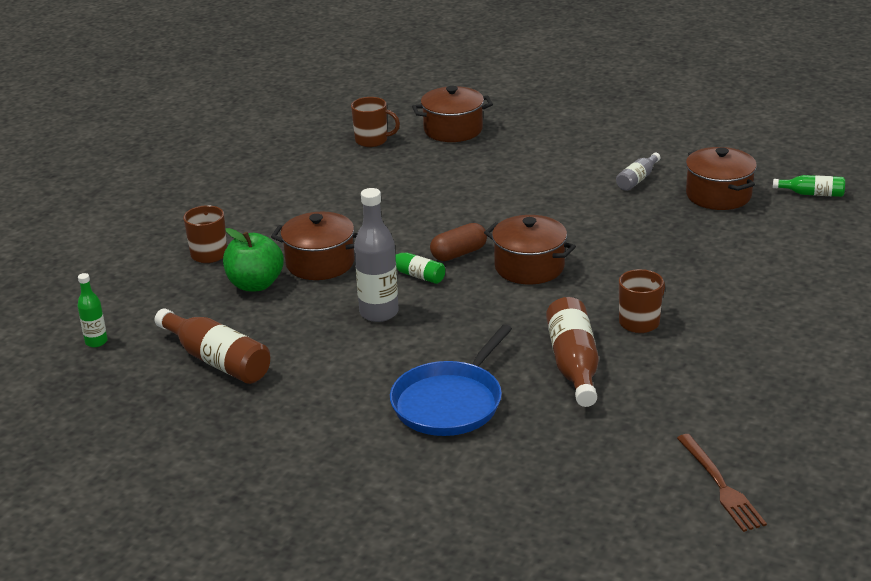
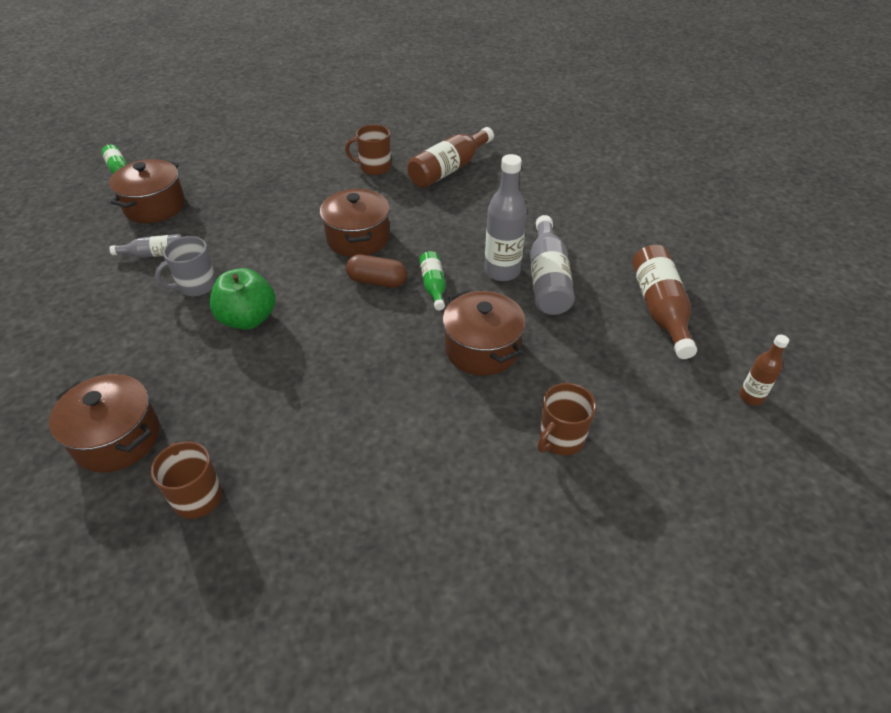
camera: 135 degrees left, 15 degrees up
(96, 342) = (751, 397): green bottle -> brown bottle
(255, 284) = (558, 364): green apple -> green apple (248, 319)
(334, 329) = (548, 279): none -> grey bottle
(450, 402) = (544, 190): blue pan -> none
(569, 184) = (196, 285): none -> grey mug
(720, 485) = (485, 96): brown fork -> none

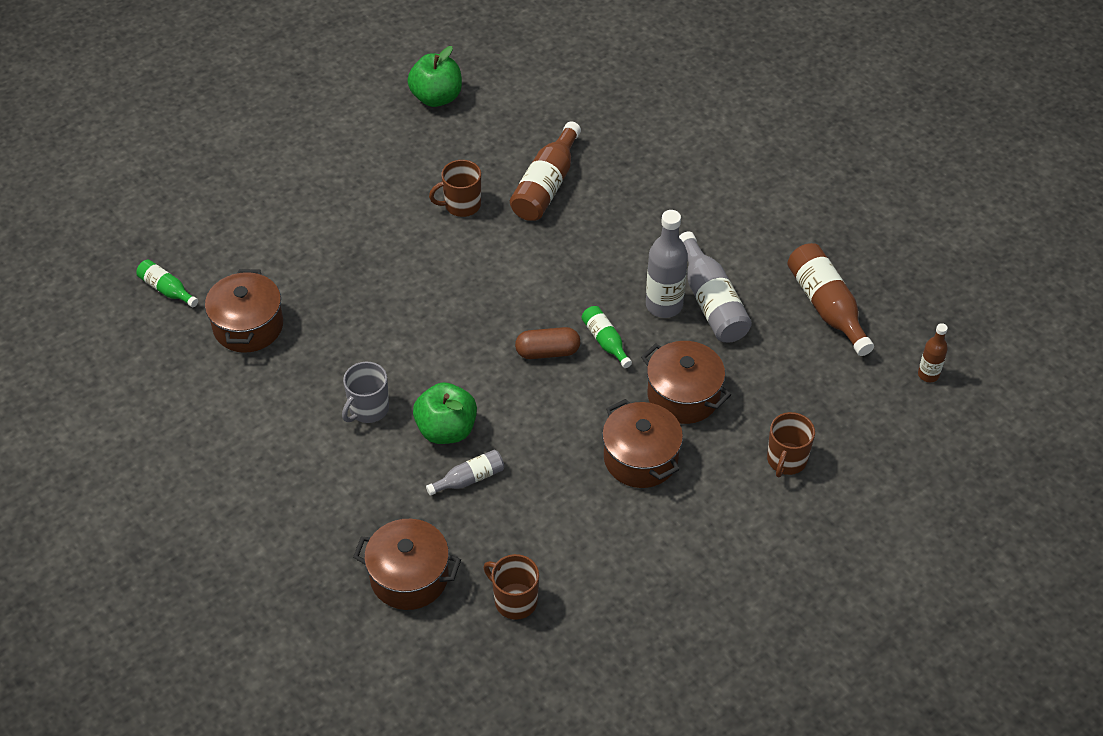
camera: 20 degrees left, 5 degrees up
(155, 254) = (297, 386): grey bottle -> grey bottle (469, 479)
(358, 238) = (498, 306): brown pot -> brown pot (640, 458)
(400, 104) = (436, 97): none -> green apple

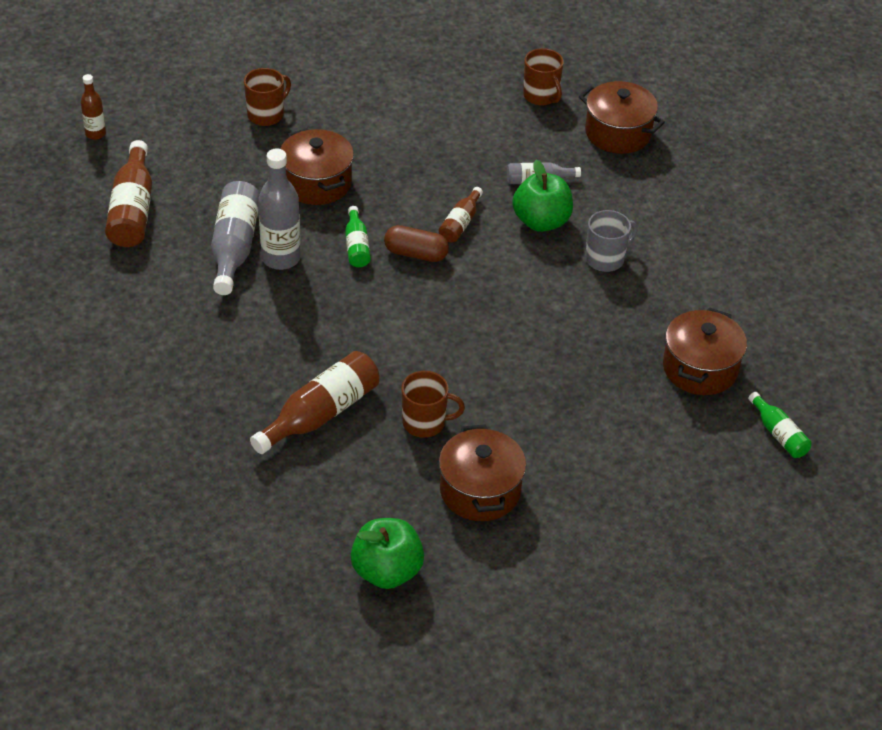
camera: 160 degrees left, 5 degrees down
(523, 399) = (460, 223): none -> brown bottle
(640, 458) = (385, 151): brown pot -> brown pot (480, 490)

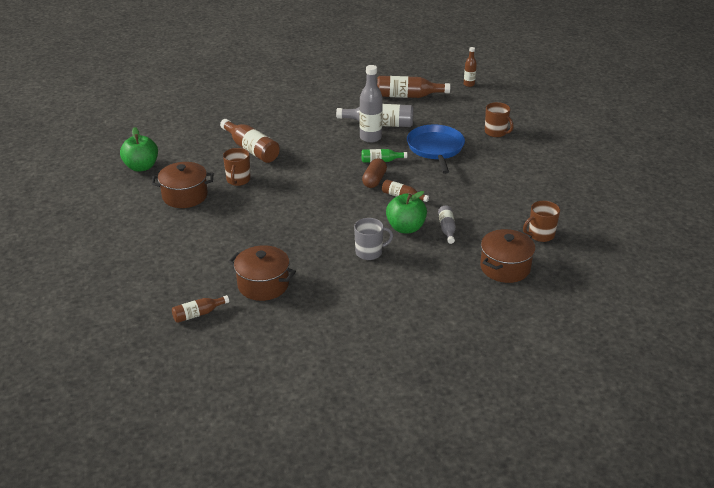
camera: 95 degrees right, 10 degrees down
(317, 183) = (435, 148): brown pot -> blue pan
(605, 259) = (369, 252): grey mug -> grey mug turned 75 degrees counterclockwise
(779, 434) = (198, 314): green bottle -> brown bottle

